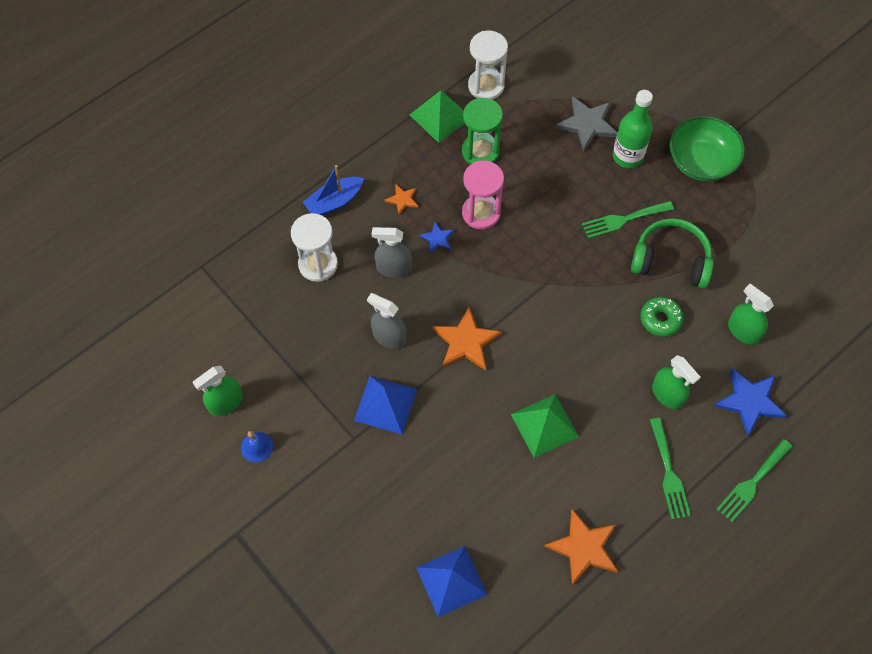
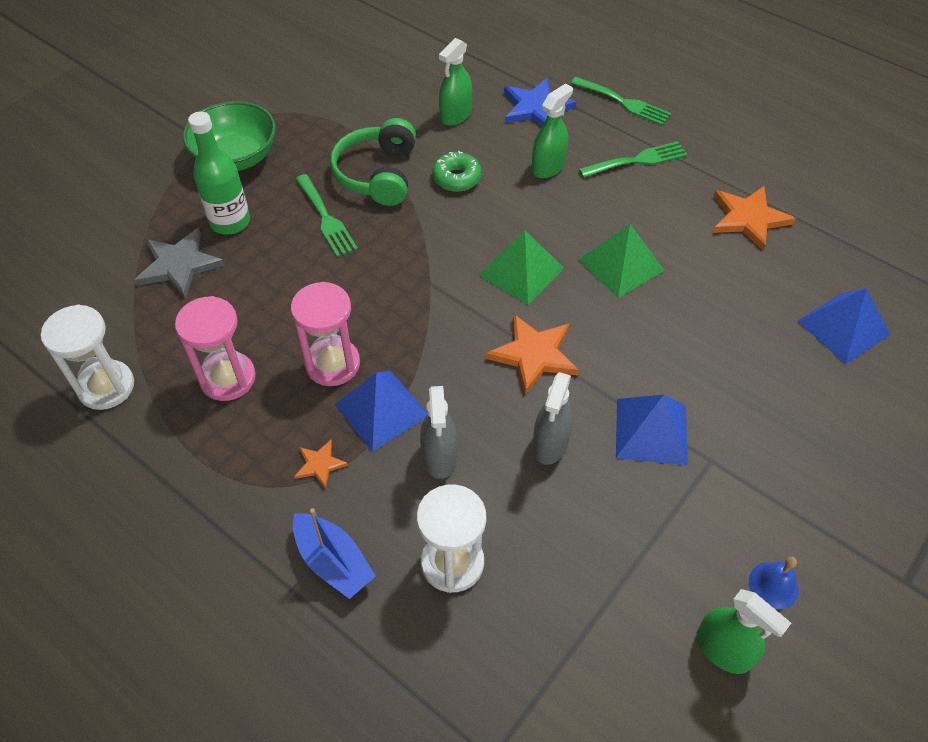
camera: 100 degrees left, 10 degrees down
(437, 238) = (381, 409): blue star -> blue pyramid
(440, 116) = (162, 438): green pyramid -> green pyramid (521, 271)
(480, 152) = (228, 378): green hourglass -> pink hourglass

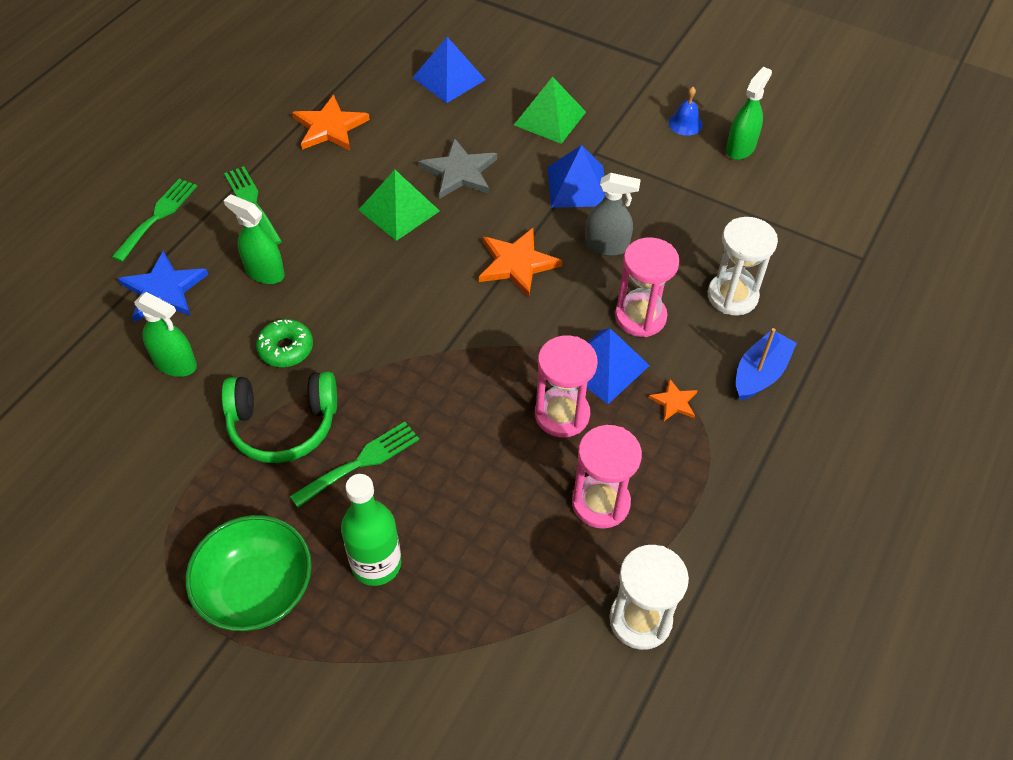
camera: 100 degrees left, 0 degrees up
(179, 265) = (454, 601): grey star -> grey star (460, 172)
(439, 456) = (640, 317): grey spray bottle -> pink hourglass
(521, 271) = (417, 281): green pyramid -> green pyramid (550, 118)

